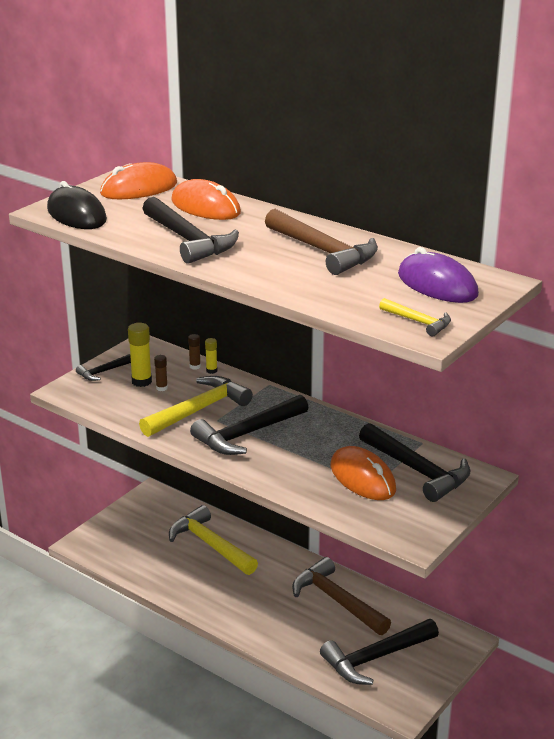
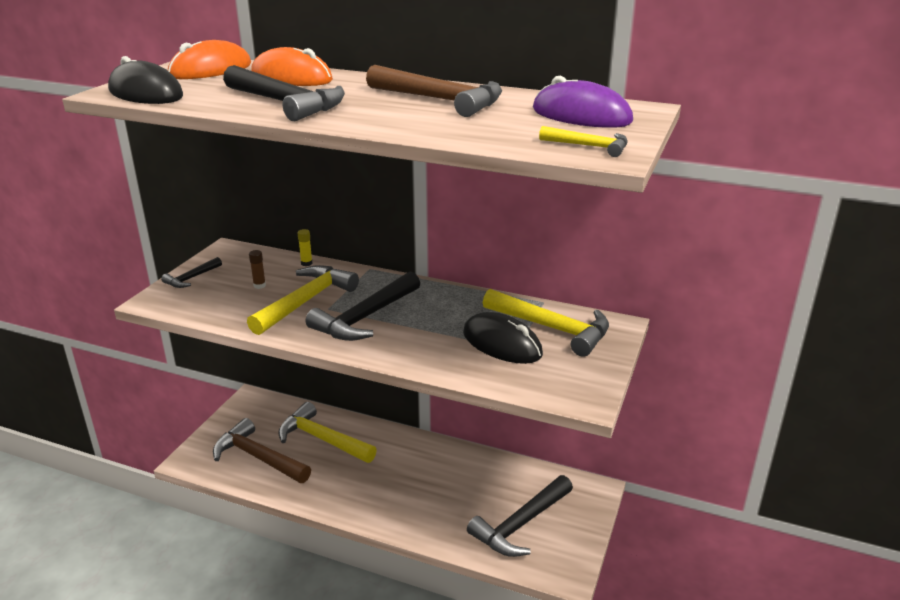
camera: 15 degrees left, 0 degrees up
(141, 381) = (236, 282): yellow glue stick -> none
(195, 366) = (288, 262): brown glue stick -> none
(337, 600) = (463, 473): brown hammer -> brown hammer (258, 457)
(362, 478) = (502, 343): orange mouse -> black mouse
(417, 470) = (552, 328): black hammer -> yellow hammer

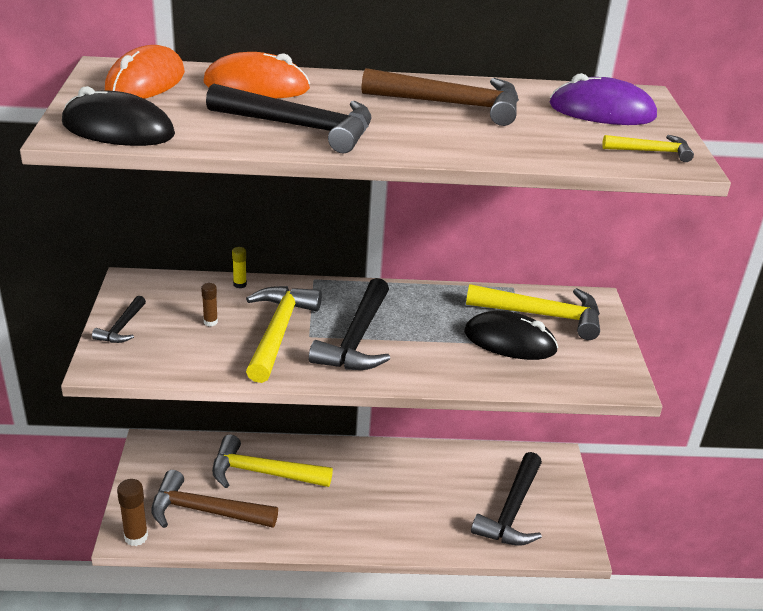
camera: 25 degrees left, 5 degrees up
(194, 464) = (136, 537): none -> brown glue stick

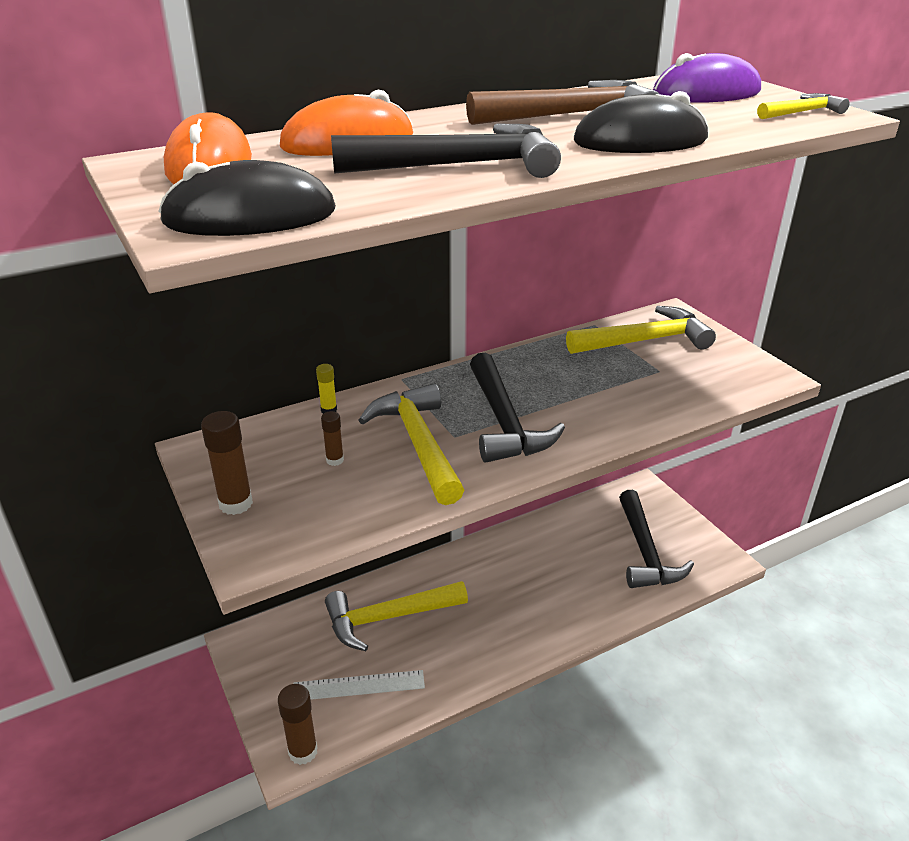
camera: 25 degrees left, 0 degrees up
(122, 327) = (236, 504): black hammer -> brown glue stick
(205, 511) = (359, 685): brown hammer -> white ruler
(510, 341) = (643, 373): black mouse -> black mouse (640, 141)

